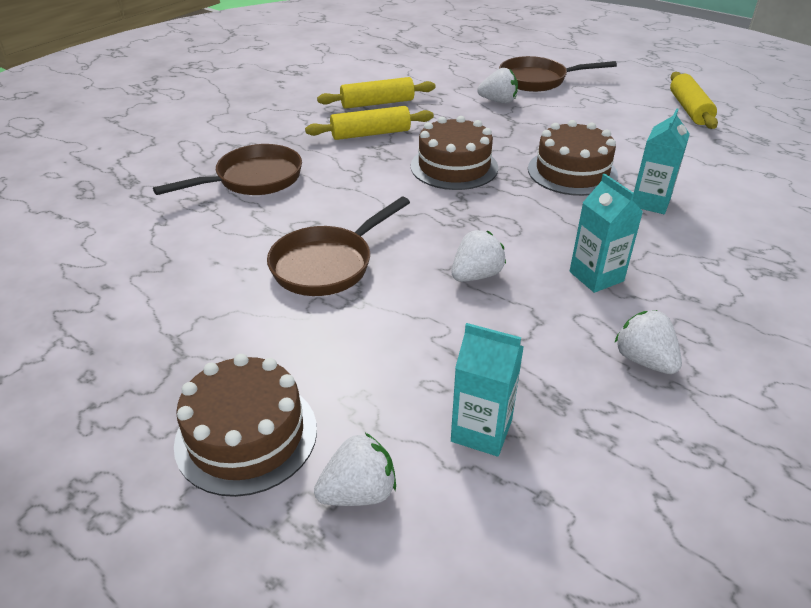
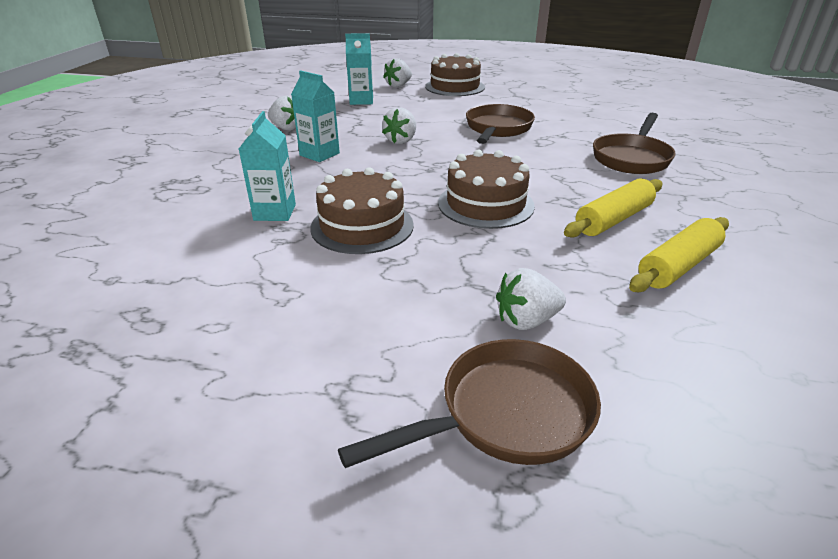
camera: 155 degrees right, 5 degrees down
(689, 109) = (177, 404): yellow rolling pin -> none

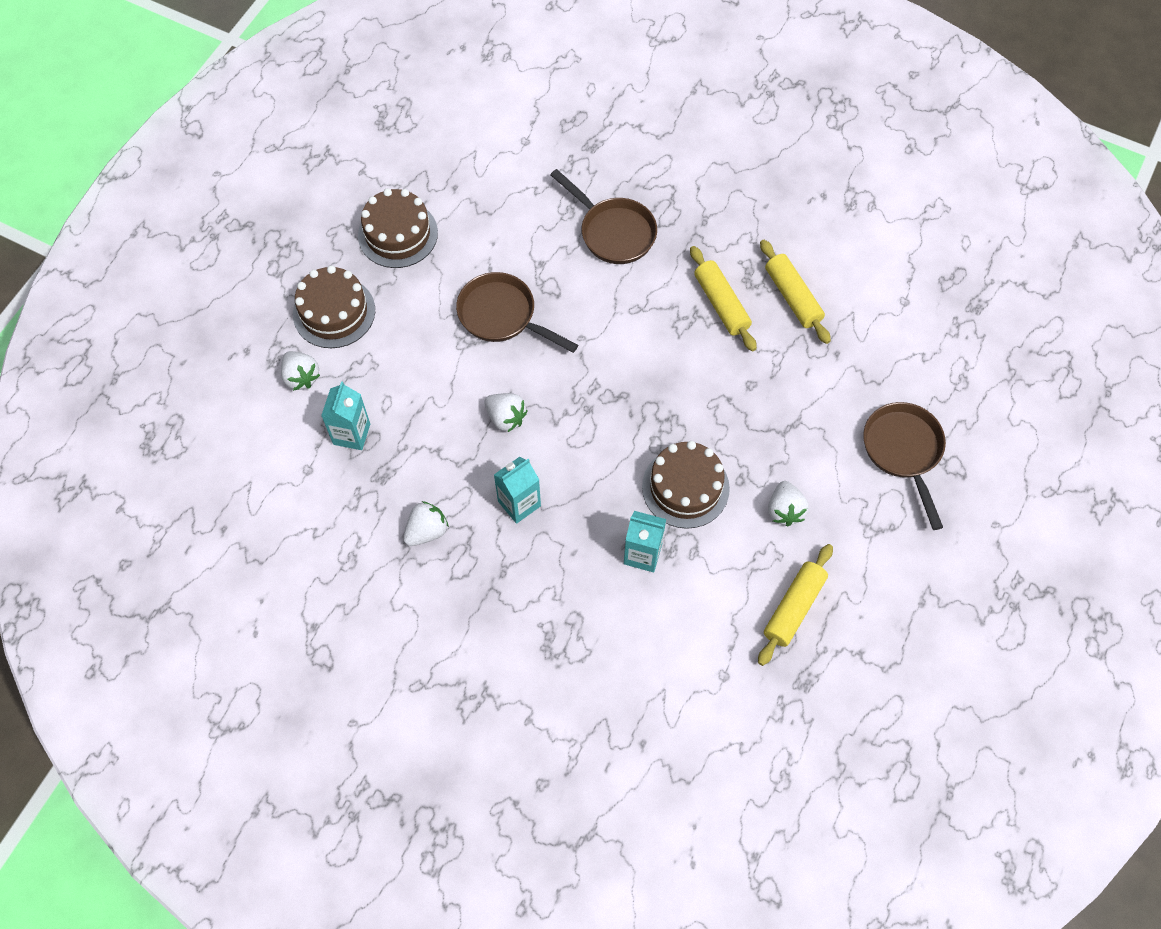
camera: 75 degrees left, 30 degrees up
(200, 324) = (793, 608): none -> yellow rolling pin
(485, 204) = (672, 385): brown cake -> brown cake (398, 234)
(526, 320) = (830, 413): white strawberry -> white strawberry (784, 510)

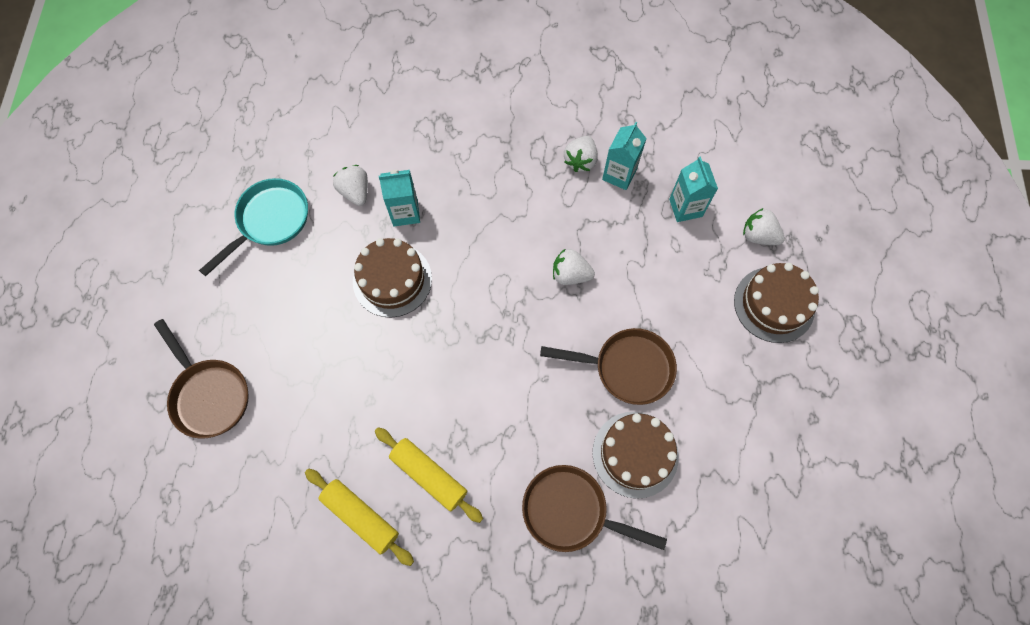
camera: 155 degrees right, 5 degrees up
(398, 234) = (773, 409): brown cake -> brown cake (635, 454)
(519, 503) = (521, 210): turquoise carton -> turquoise carton (619, 174)
(784, 510) = (301, 296): white strawberry -> white strawberry (355, 192)
(793, 608) = (270, 221): yellow rolling pin -> turquoise pan

